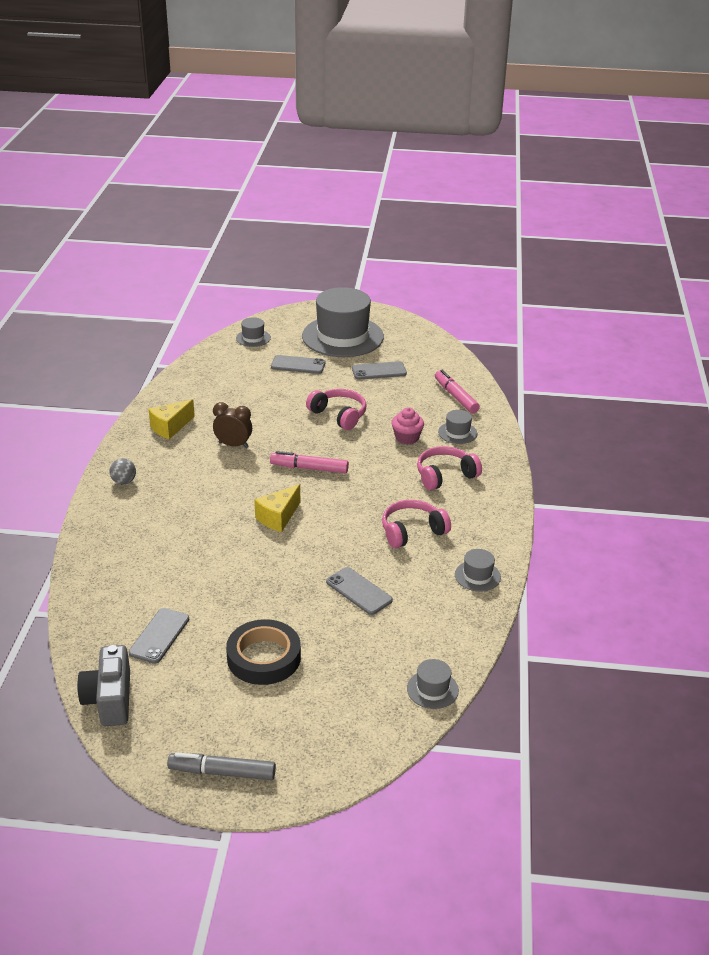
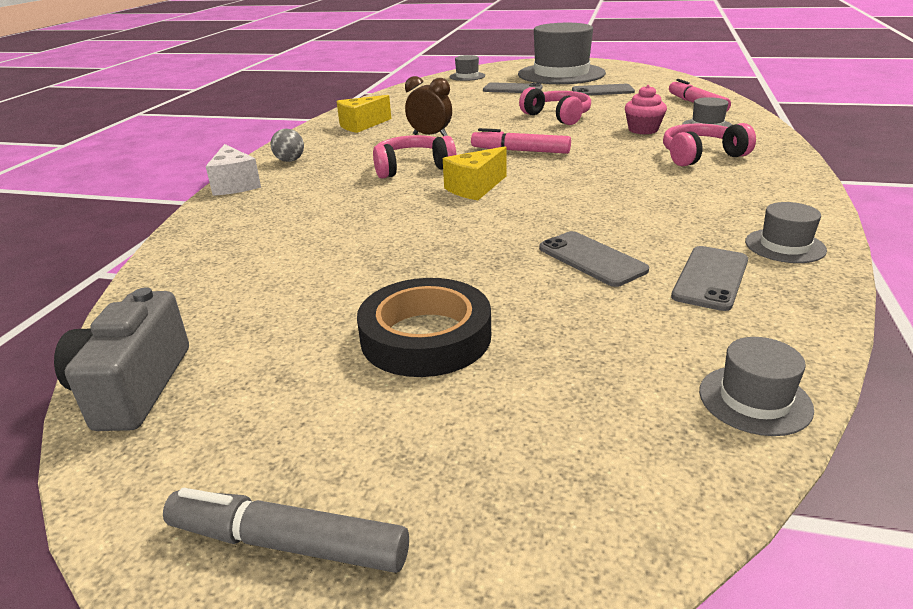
camera: 10 degrees right, 5 degrees down
(90, 515) = (235, 185): none -> white cheese
(159, 636) = (263, 303): grey phone -> grey phone (710, 278)
(412, 531) = (666, 201): pink headphones -> pink headphones (412, 168)

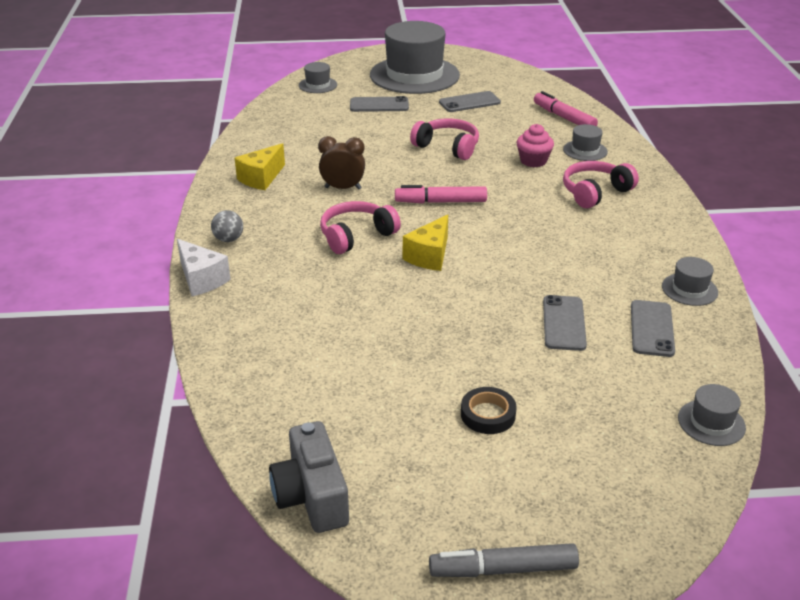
camera: 20 degrees left, 5 degrees up
(426, 337) = (488, 414): black tape -> black tape, size x0.58
(591, 259) = (564, 323): grey phone -> grey phone turned 60 degrees clockwise

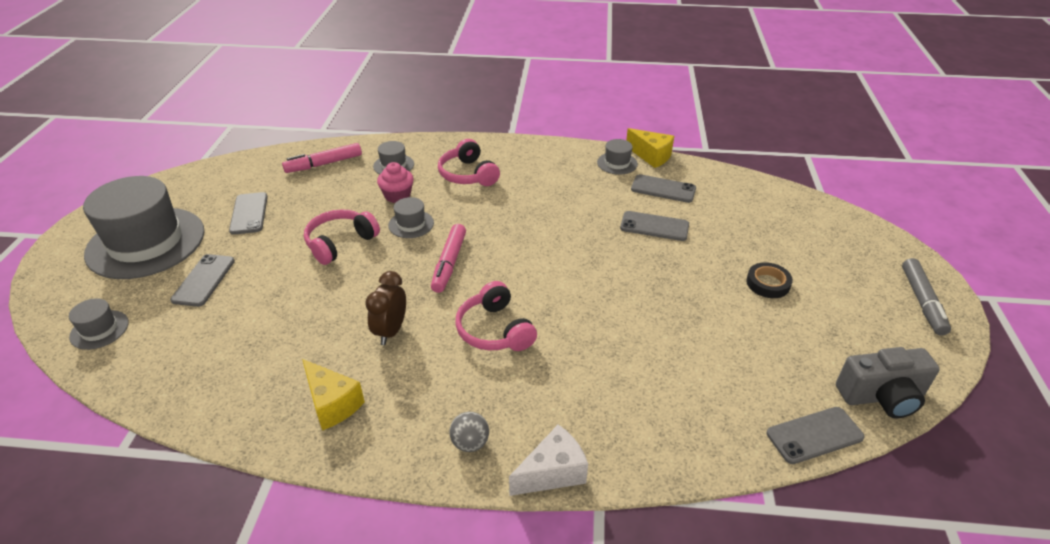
camera: 80 degrees left, 5 degrees up
(250, 434) = (814, 435): none -> grey phone
(429, 256) = (544, 284): yellow cheese -> yellow cheese (651, 156)
(711, 423) = (763, 189): grey hat -> grey hat (411, 224)

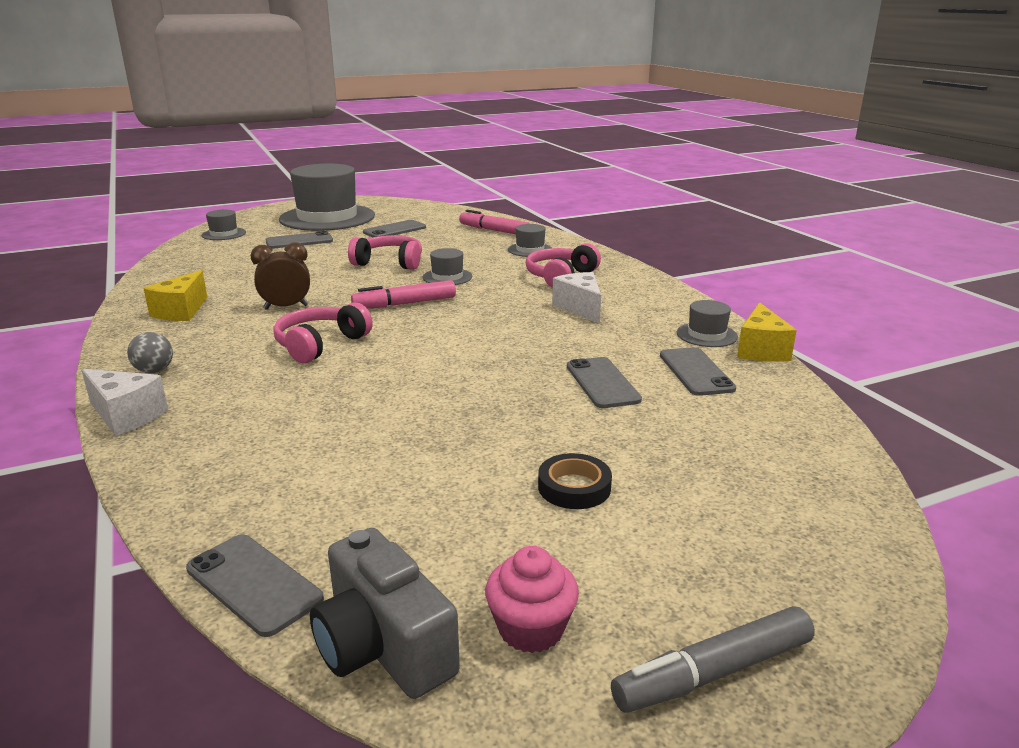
camera: 60 degrees right, 15 degrees down
(397, 196) = (484, 262): pink cupcake -> pink cupcake (531, 628)
(534, 189) = (580, 308): none -> white cheese

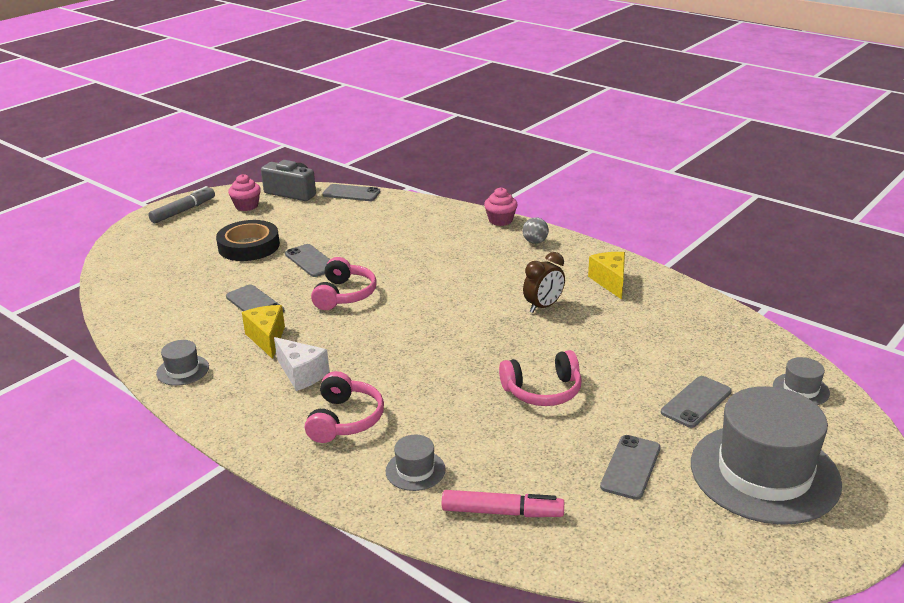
camera: 155 degrees right, 5 degrees up
(125, 416) = (500, 220): white cheese -> pink cupcake
(320, 344) = (467, 283): pink headphones -> pink headphones (344, 295)
(405, 304) = (456, 336): pink marker -> none
(447, 277) = (459, 384): grey hat -> none
(574, 487) = (249, 246): black tape -> black tape, size x1.73
(696, 372) = (191, 329): grey phone -> grey phone (311, 261)
(760, 350) = (139, 364): yellow cheese -> yellow cheese (267, 338)

